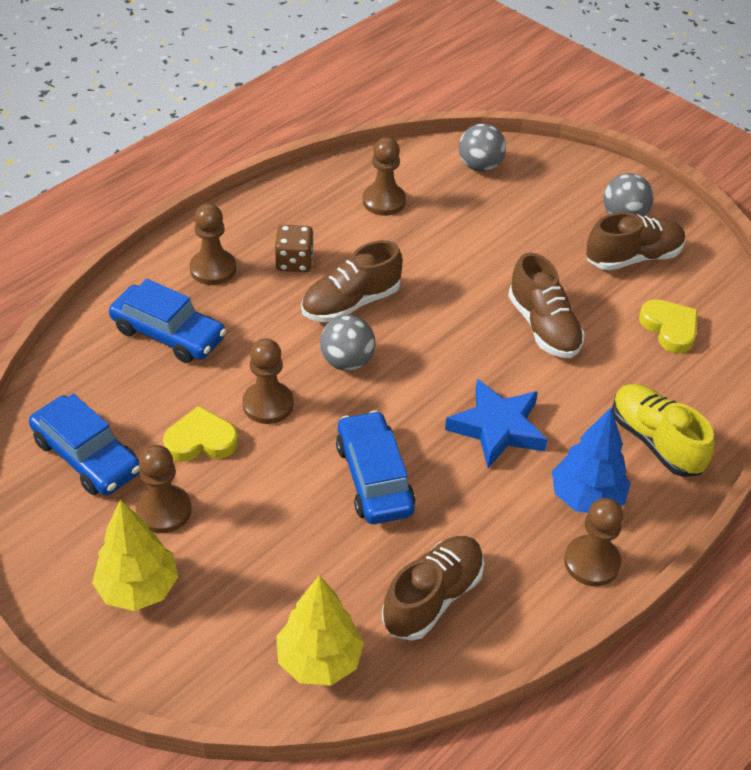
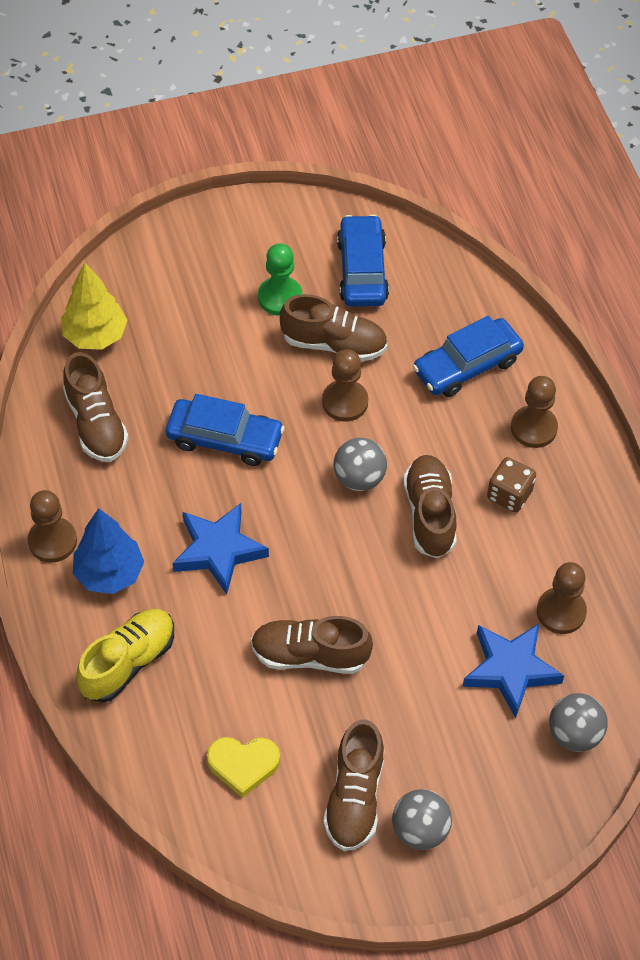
camera: 120 degrees right, 10 degrees up
(87, 456) = (362, 270): blue car -> blue car turned 105 degrees clockwise
(138, 588) = (221, 260): yellow tree -> none
(164, 510) = (280, 297): brown pawn -> green pawn
(201, 440) = (334, 344): yellow heart -> brown shoe
(457, 212) = (510, 670): none -> blue star
(655, 441) = (128, 662): yellow shoe -> yellow shoe turned 45 degrees counterclockwise

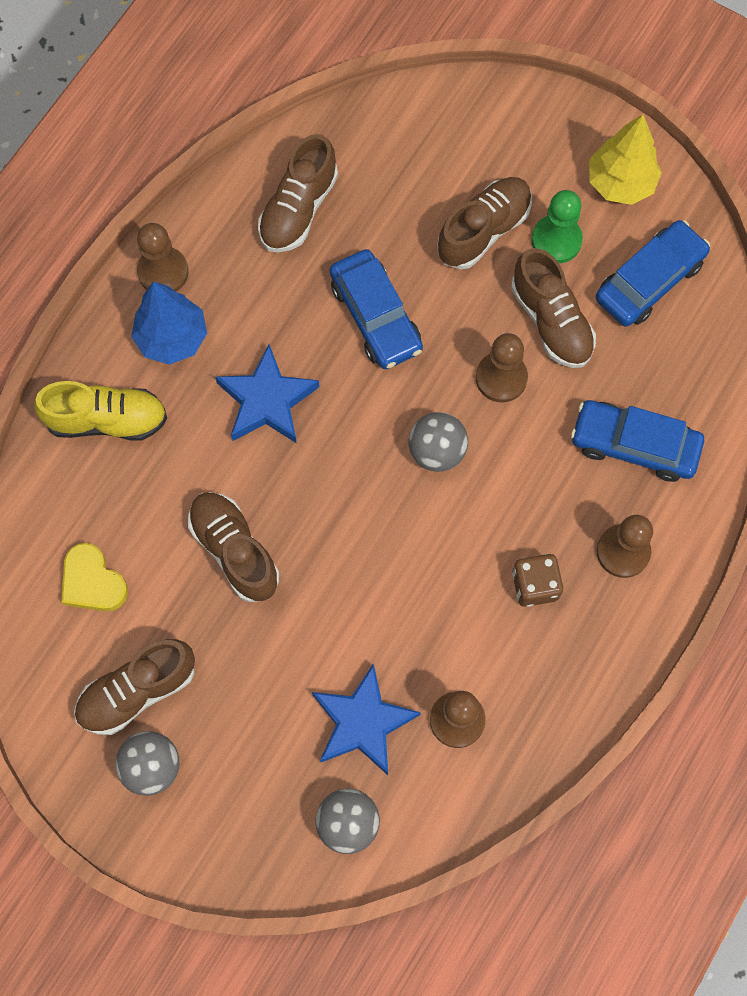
camera: 50 degrees right, 15 degrees up
(95, 336) = (380, 136): yellow tree -> yellow tree (620, 183)
(429, 514) = (454, 536): brown shoe -> brown shoe (483, 230)

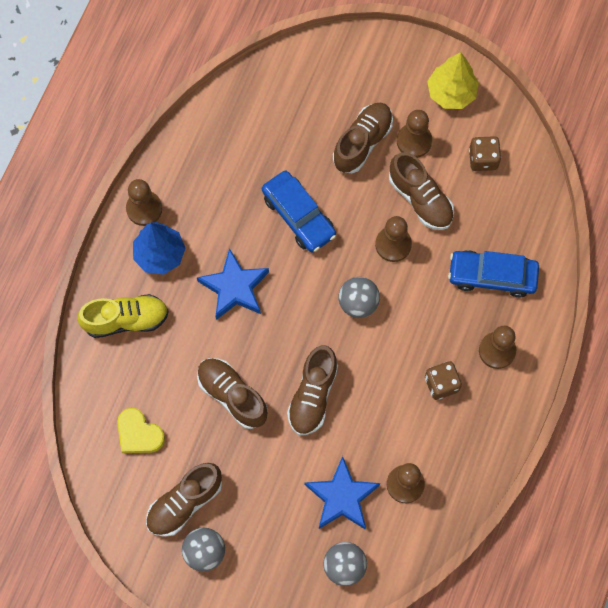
camera: 10 degrees left, 0 degrees up
(298, 209) = (230, 148): brown shoe -> brown shoe (313, 395)
(556, 240) = (414, 141): green pawn -> brown pawn
(649, 280) = (483, 159): blue car -> brown dice

